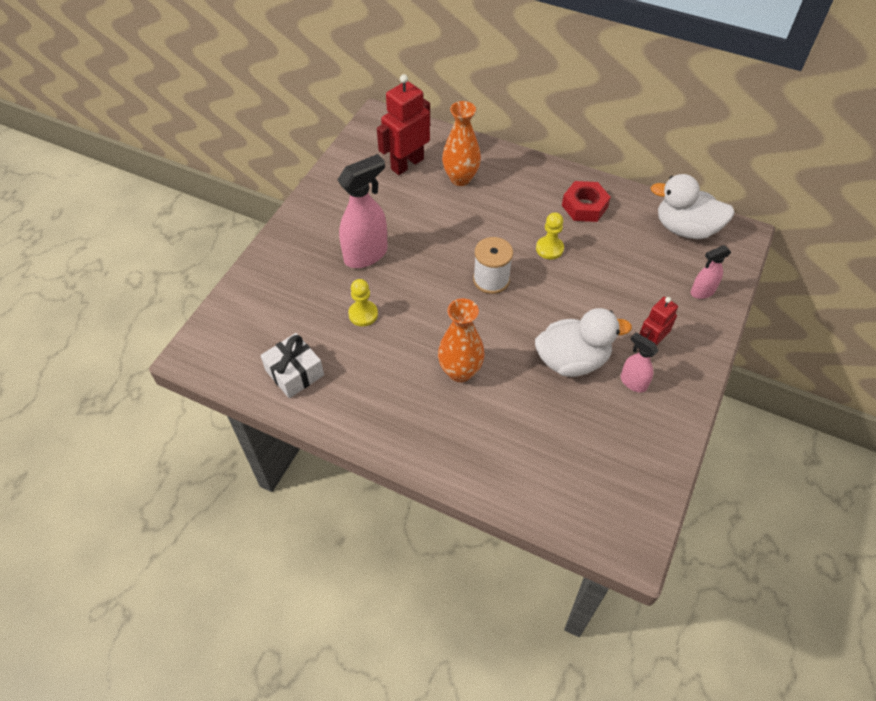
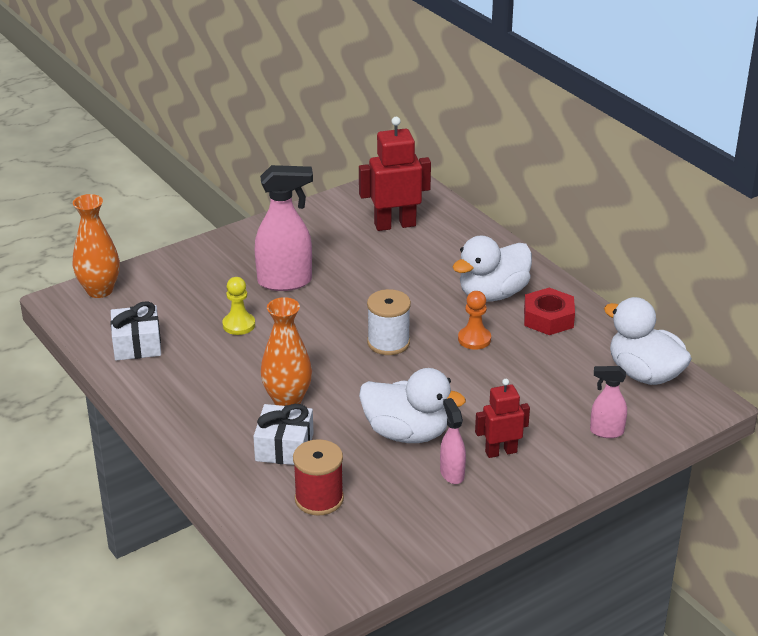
camera: 30 degrees right, 20 degrees down
(460, 178) = (438, 253): orange vase -> orange vase (99, 290)
(494, 419) = (284, 447): none -> white gift
(529, 200) = (492, 294): none -> white duck
(549, 248) = (474, 339): yellow pawn -> orange pawn
(560, 457) = (319, 499): none -> red spool

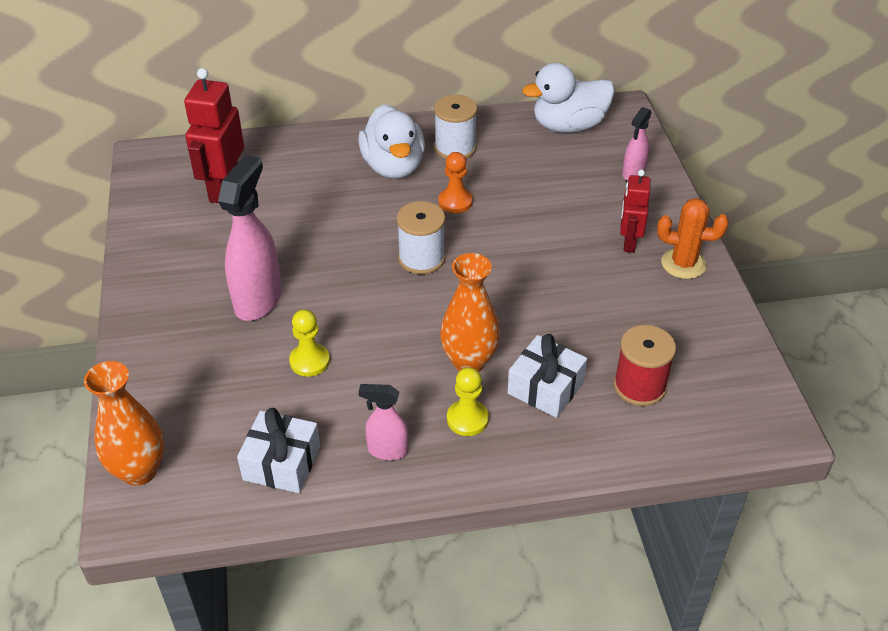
camera: 65 degrees left, 10 degrees up
(226, 416) = (467, 419): none -> yellow pawn
(407, 433) = (571, 292): white duck -> none
(452, 473) = (644, 283): pink spray bottle -> pink spray bottle (387, 450)
(496, 492) = (683, 264): none -> orange cactus
(548, 318) = (455, 148): red nut -> white spool

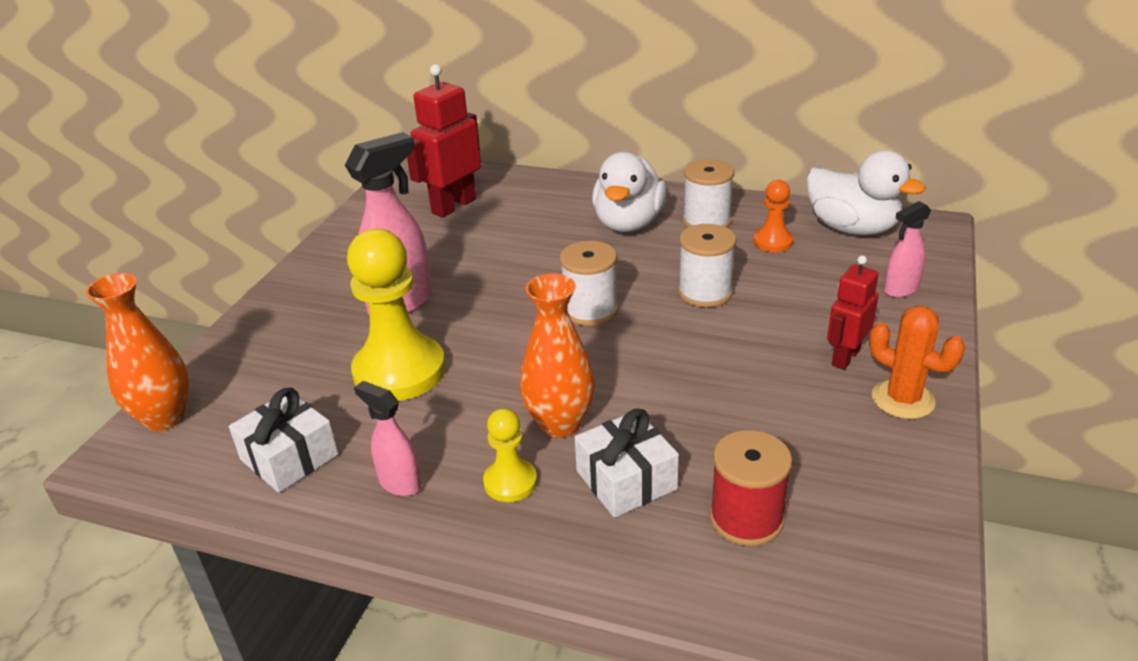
camera: 30 degrees right, 10 degrees down
(309, 361) = (399, 371): yellow pawn -> yellow pawn, size x2.00
(455, 202) = (668, 268): orange pawn -> orange pawn (773, 242)
(498, 216) = (705, 292): none -> white spool
(568, 126) = (852, 228): white duck -> white duck turned 150 degrees counterclockwise

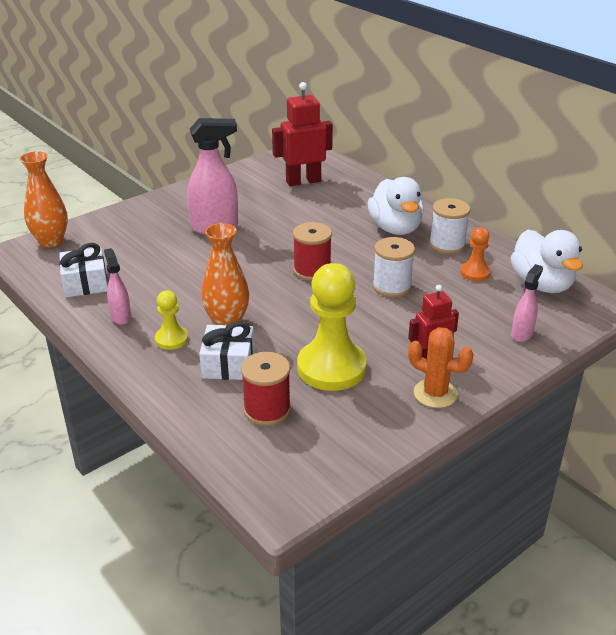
camera: 30 degrees right, 0 degrees up
(399, 371) = (177, 263): yellow pawn -> yellow pawn (331, 368)
(590, 310) = (312, 270): white spool -> red spool
(628, 223) = (395, 228): white duck -> white duck turned 60 degrees counterclockwise
(900, 290) = (522, 334): pink spray bottle -> pink spray bottle turned 120 degrees clockwise
(903, 399) = (435, 393): orange cactus -> orange cactus turned 45 degrees counterclockwise

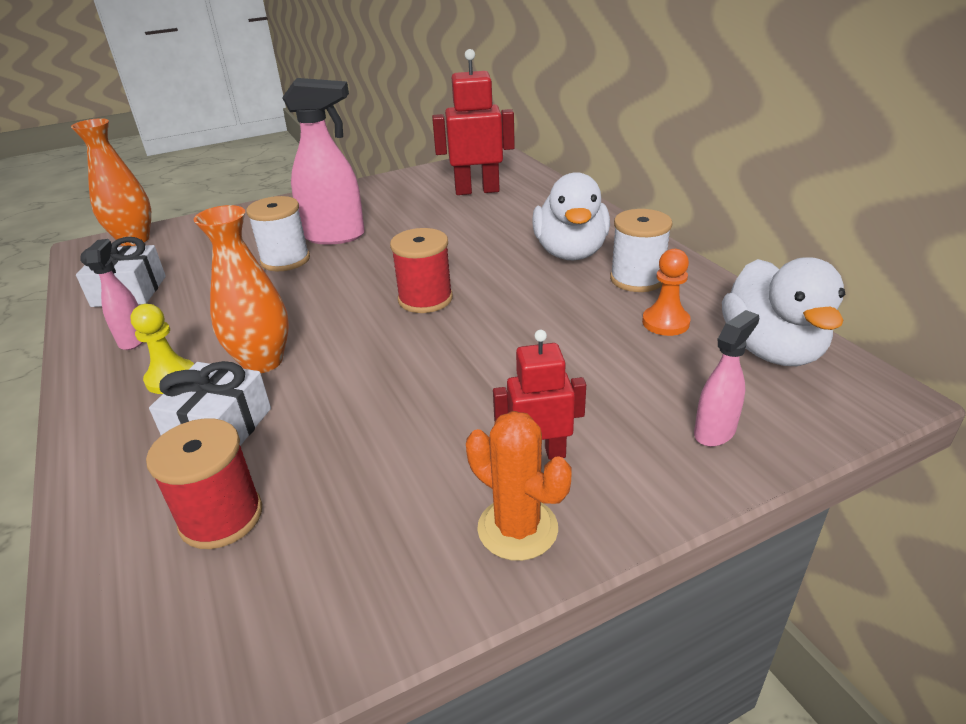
camera: 15 degrees right, 0 degrees up
(331, 368) = (367, 453): yellow pawn -> none
(392, 286) = (528, 331): white spool -> white spool (285, 260)

